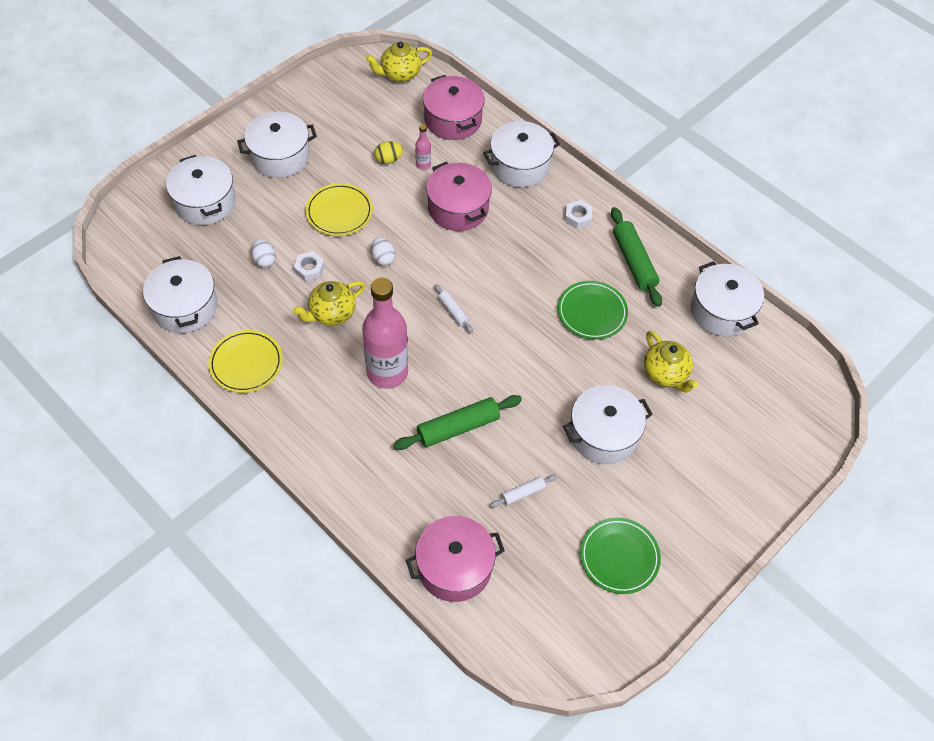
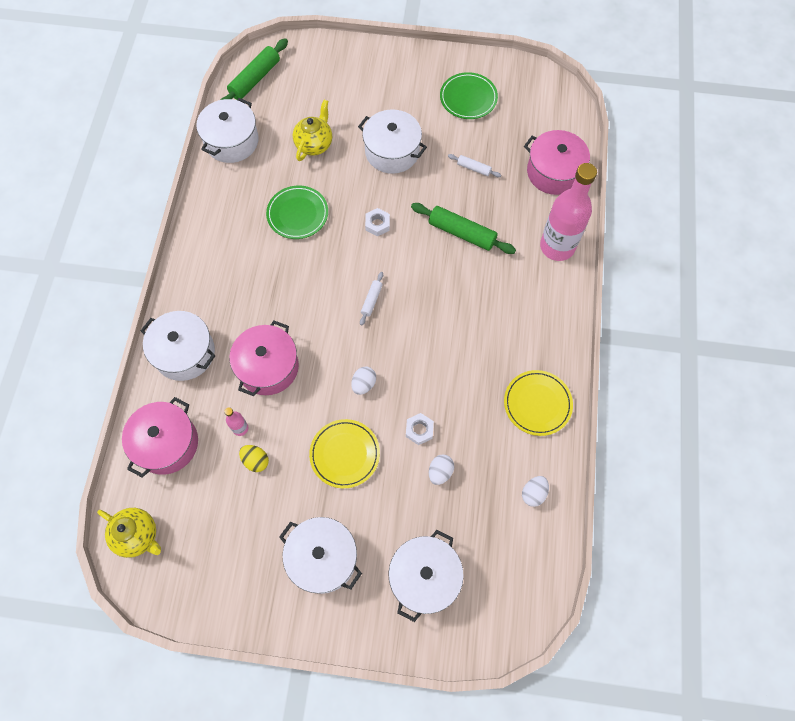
camera: 125 degrees left, 10 degrees up
(185, 307) = (533, 493): white pot -> white egg
(332, 314) = (445, 380): yellow teapot -> none
(387, 372) = (459, 305): pink bottle -> pink bottle (557, 246)
(578, 217) = (211, 277): white nut -> white nut (377, 224)
(633, 262) = (228, 215): green rolling pin -> green rolling pin (255, 79)

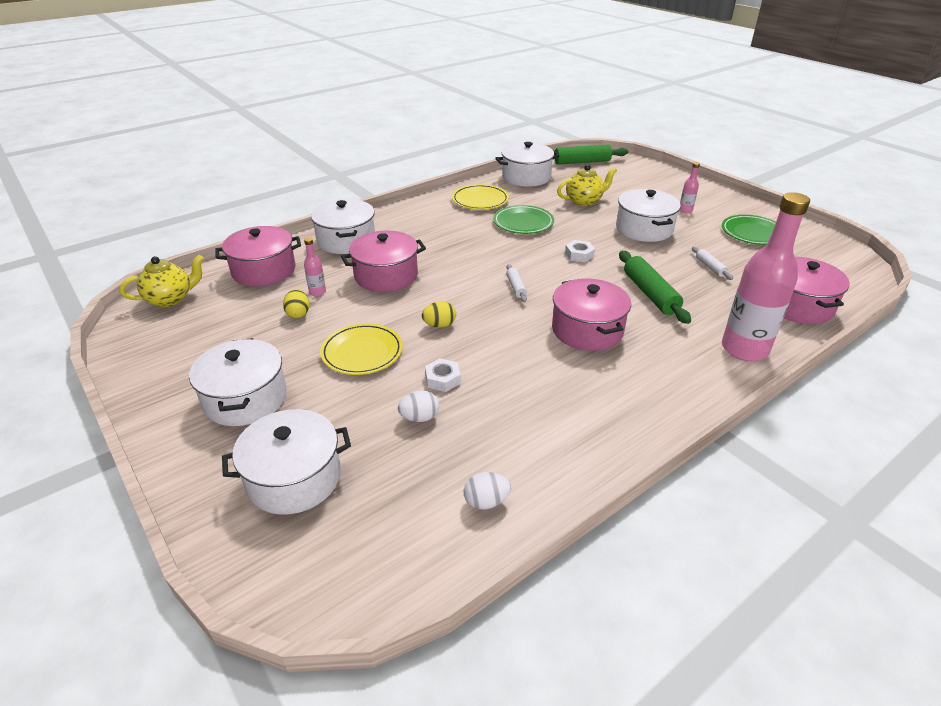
camera: 45 degrees right, 30 degrees down
(137, 535) = (170, 299): yellow teapot -> yellow teapot turned 105 degrees counterclockwise
(364, 384) = (439, 325): white egg -> yellow egg
(371, 300) = (515, 287): white rolling pin -> white rolling pin turned 75 degrees counterclockwise
(399, 99) = (685, 210): none -> pink bottle
(457, 306) = (587, 330): none -> pink pot
(537, 404) = (583, 438): yellow plate -> yellow plate (480, 200)

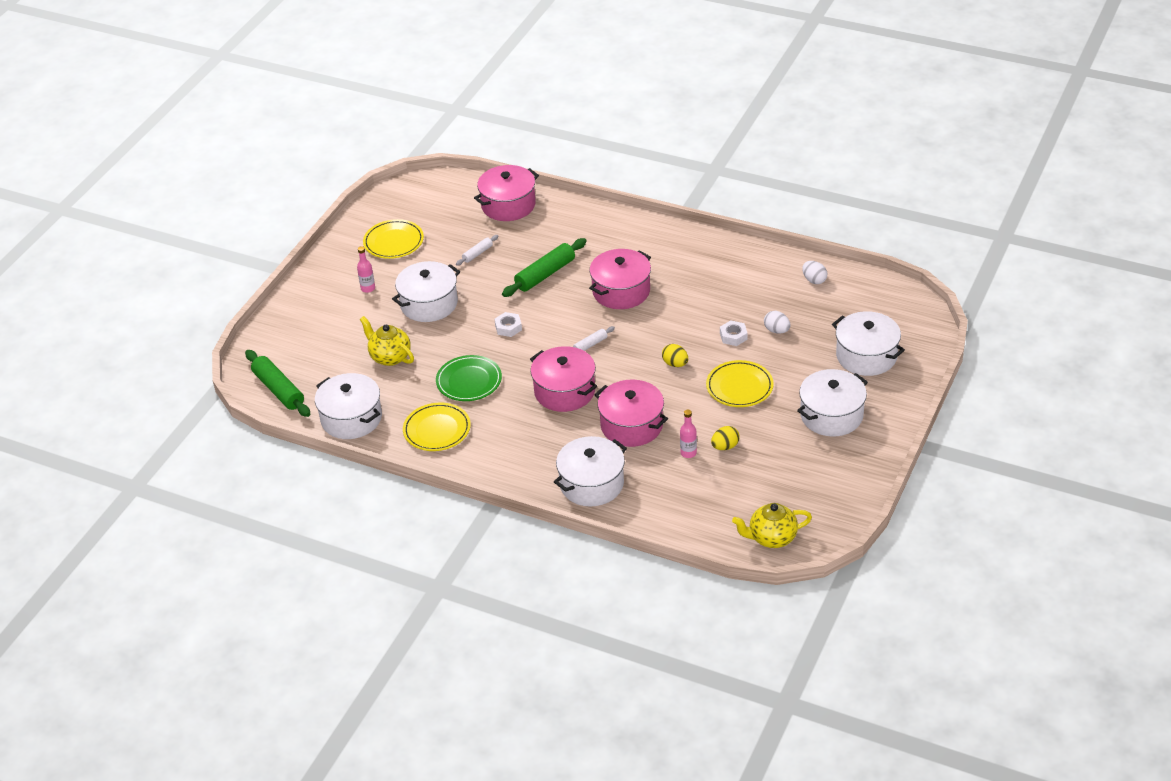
camera: 115 degrees left, 5 degrees up
(170, 299) = (772, 538): yellow teapot -> yellow teapot turned 45 degrees counterclockwise
(264, 270) = (685, 507): pink pot -> pink pot (564, 391)
(744, 349) = (587, 219): pink bottle -> none
(753, 233) = (393, 242): green plate -> yellow plate

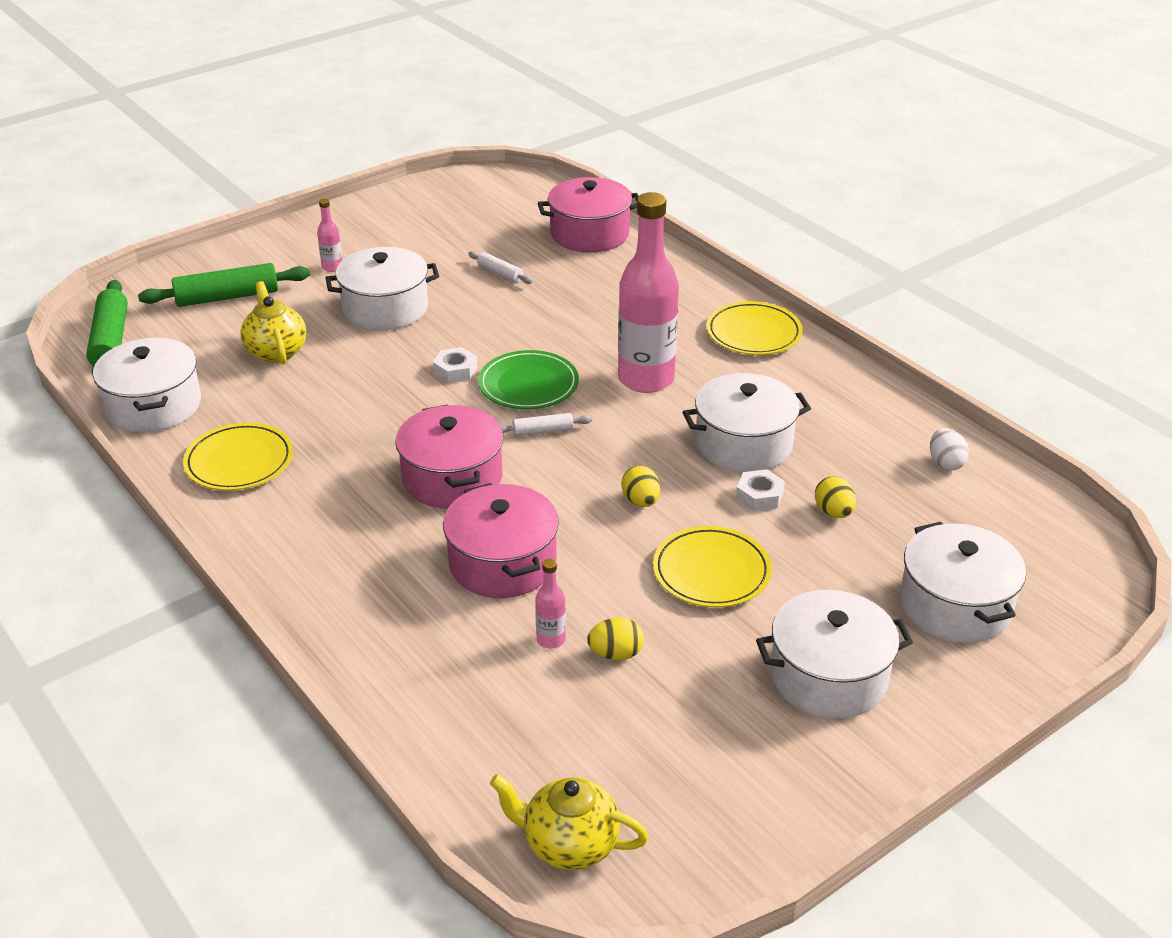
camera: 25 degrees right, 5 degrees down
(393, 242) = (413, 229): yellow plate -> yellow plate (753, 333)
(469, 381) = (341, 416): green plate -> green plate (528, 385)
(477, 253) = (500, 273): white rolling pin -> white rolling pin turned 60 degrees clockwise
(545, 274) = (563, 325): green rolling pin -> green rolling pin (227, 297)
(591, 484) = (368, 624): white pot -> white pot (744, 444)
(621, 291) = (646, 379): pink pot -> pink bottle
(777, 330) = (833, 512): white egg -> yellow egg

